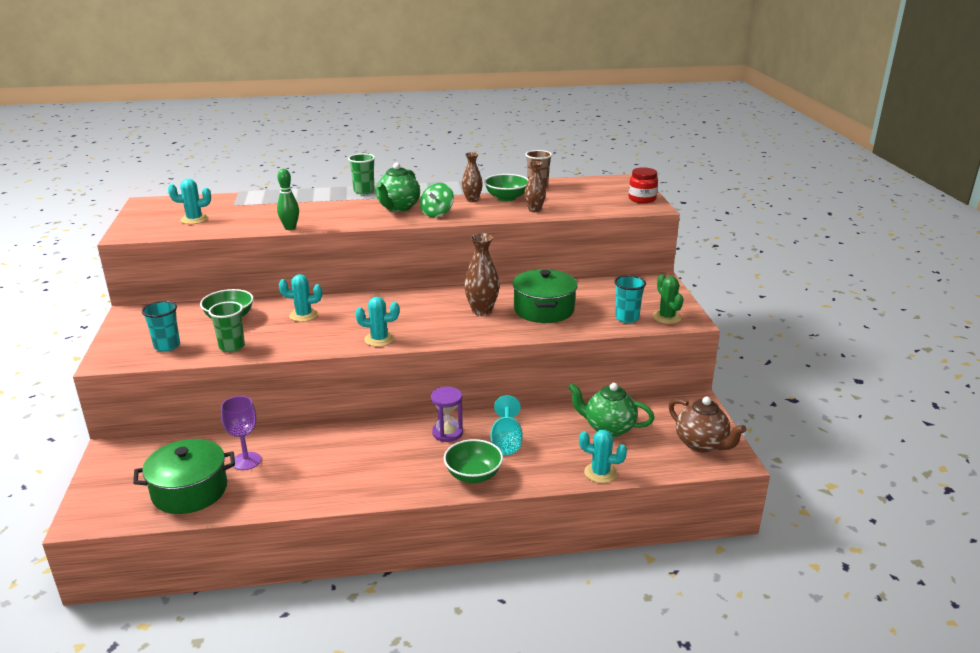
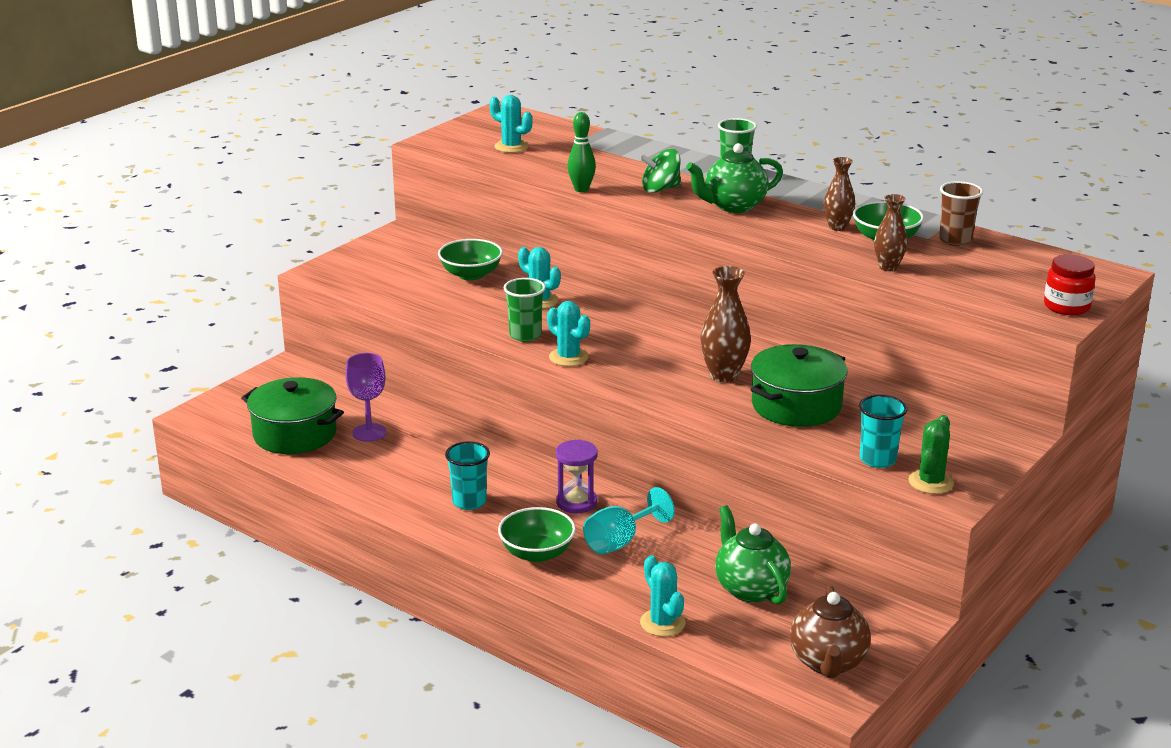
camera: 45 degrees right, 0 degrees up
(167, 346) = (381, 279): turquoise cup -> turquoise cup (469, 502)
(232, 347) = (430, 304): green cup -> green cup (525, 335)
(437, 213) = (763, 229): green spinning top -> green spinning top (660, 189)

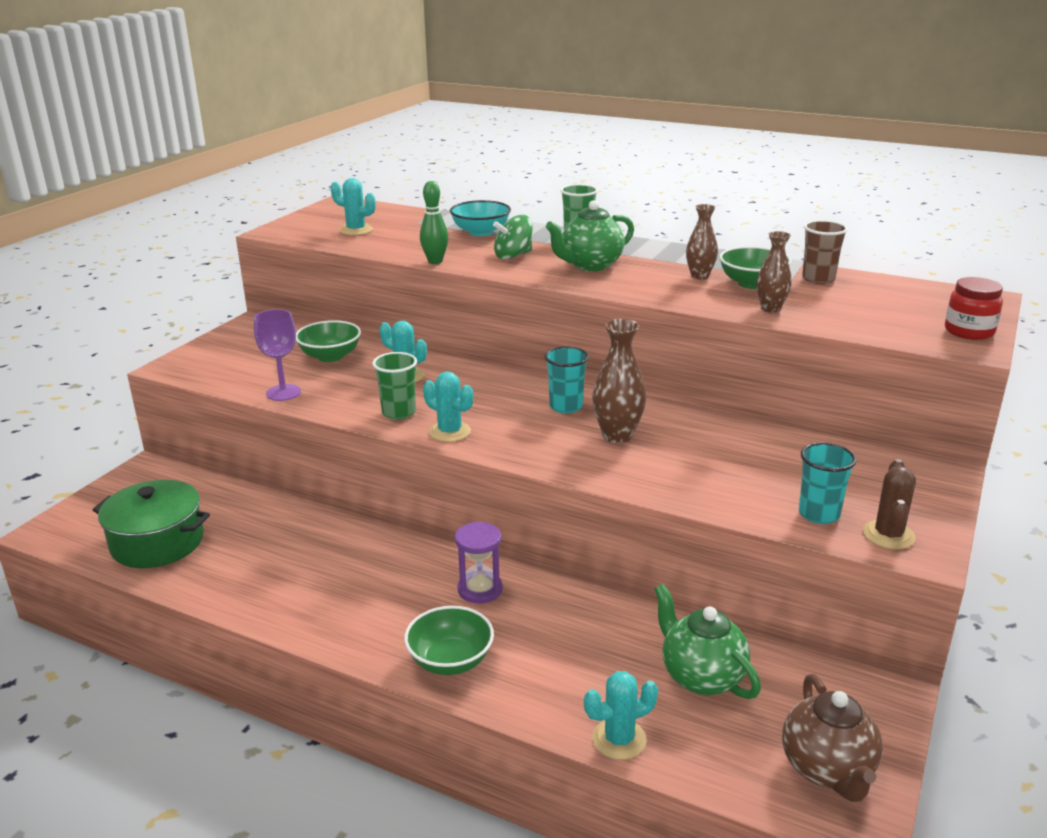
camera: 10 degrees left, 0 degrees up
(369, 433) = (240, 532): purple goblet -> purple goblet (283, 393)
(469, 502) = (361, 603): turquoise cup -> turquoise cup (566, 406)
(620, 541) = (539, 633): turquoise goblet -> none
(637, 159) = (481, 232): none -> turquoise bowl
(662, 623) = (619, 739): turquoise cactus -> turquoise cactus turned 75 degrees counterclockwise
(796, 405) = (705, 461): green pot -> none
(930, 482) = (888, 535): green cactus -> brown cactus

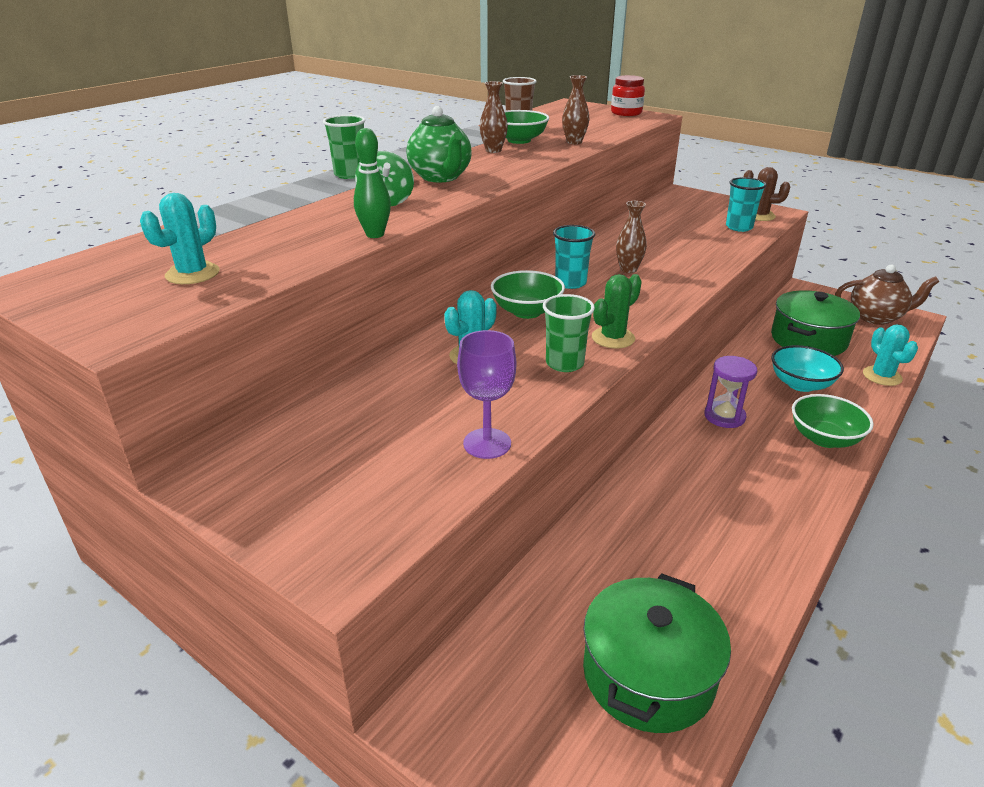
camera: 80 degrees left, 5 degrees up
(330, 356) = (386, 406): green bowl -> green bowl (527, 311)
(450, 432) = (613, 338): turquoise cactus -> green cactus
(481, 232) = (287, 209): turquoise bowl -> turquoise bowl (800, 384)
(617, 436) = (628, 269): brown vase -> brown vase, size x0.66
(701, 677) = (808, 340): green teapot -> green pot

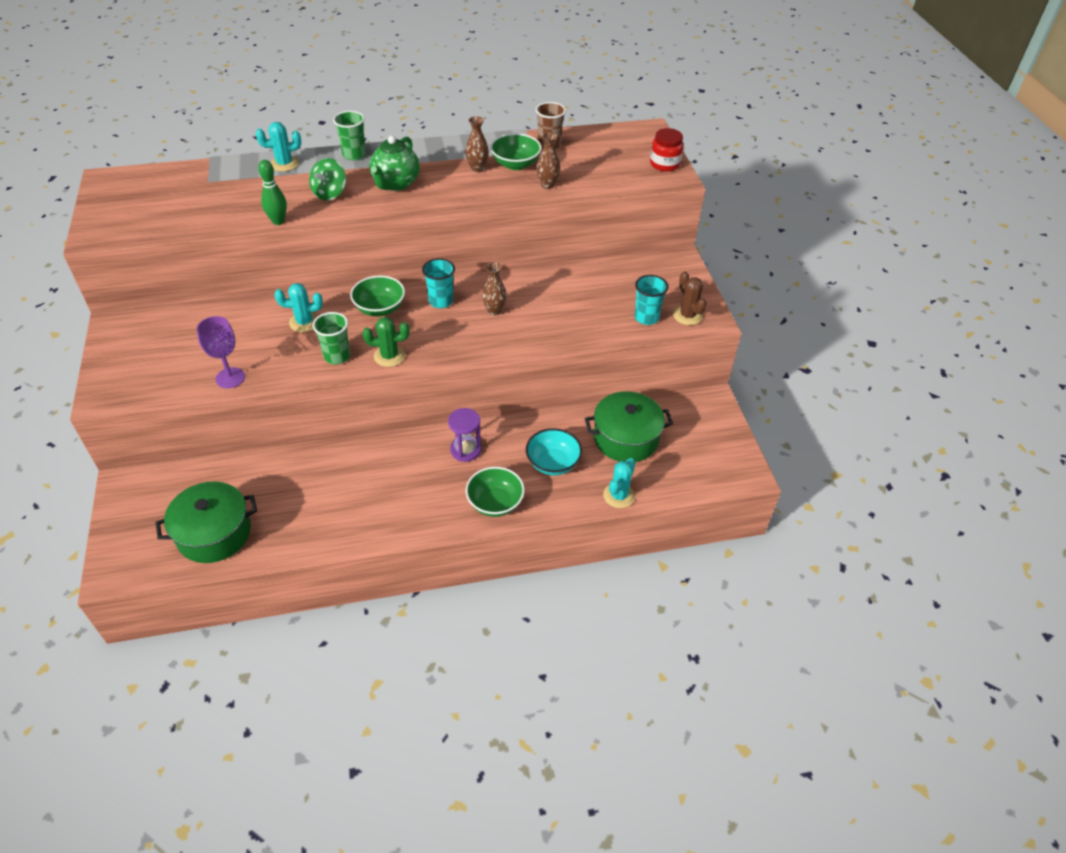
camera: 40 degrees right, 15 degrees up
(192, 274) = (167, 208): turquoise cactus -> turquoise cactus (284, 164)
(876, 317) = (717, 456): brown teapot -> none

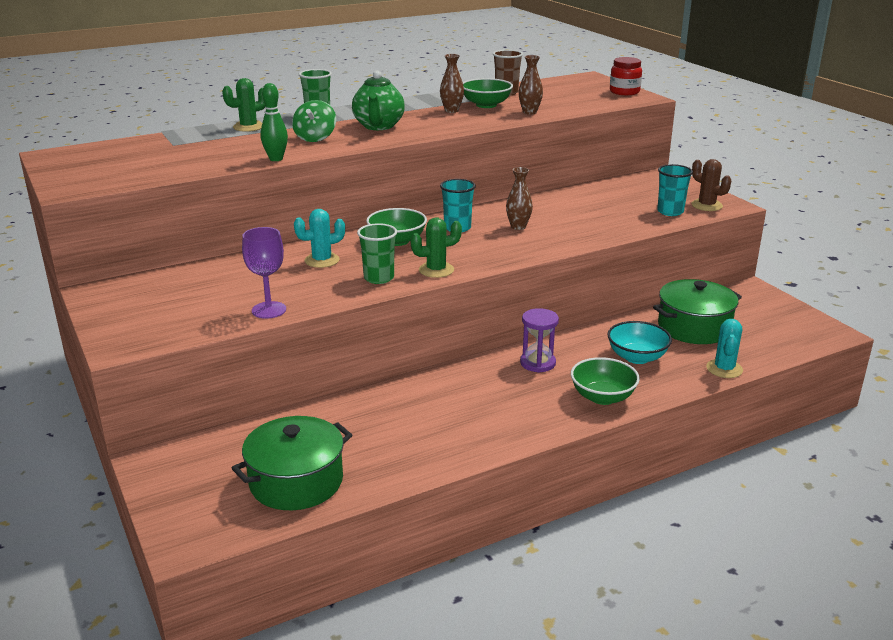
camera: 15 degrees left, 20 degrees down
(284, 164) = (248, 127): turquoise cactus -> green cactus

